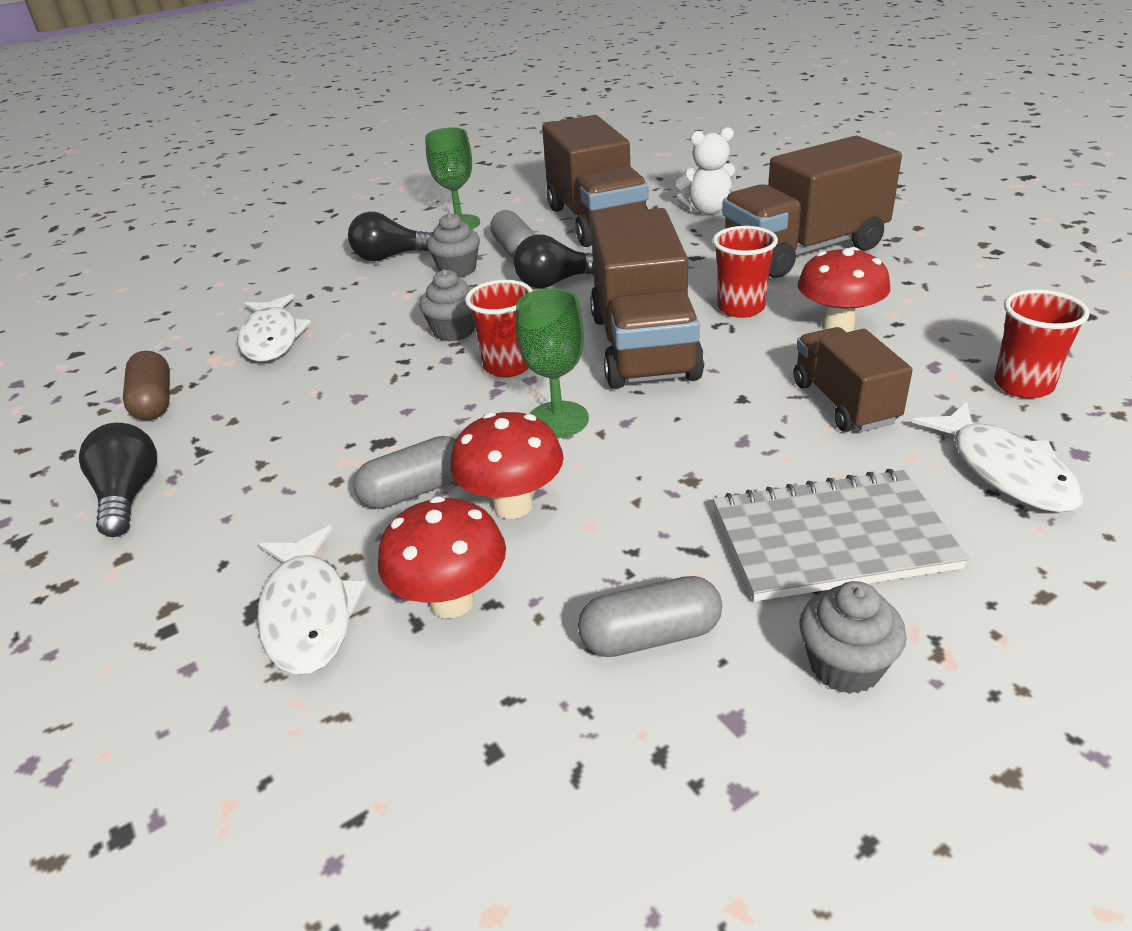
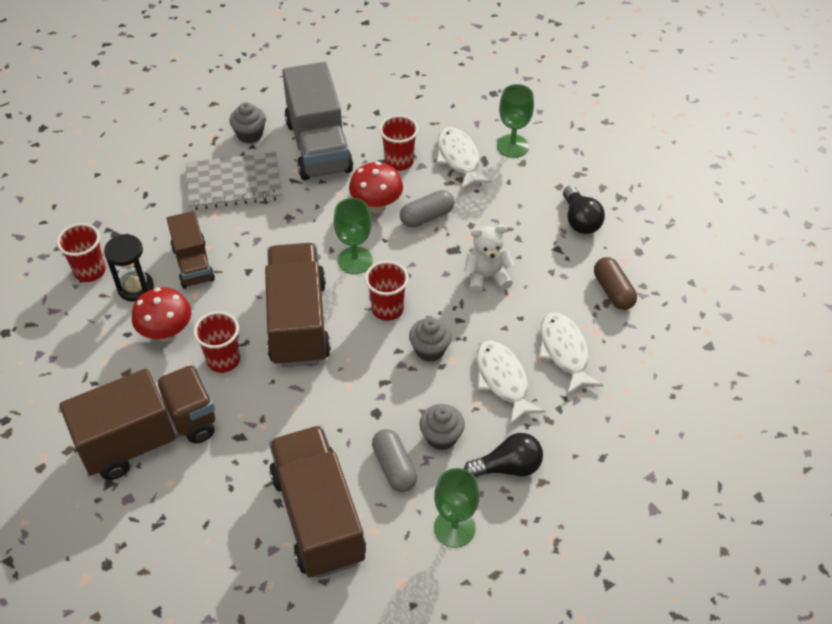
camera: 175 degrees right, 15 degrees up
(166, 649) = (512, 146): none -> green goblet
(452, 601) = (399, 161): red mushroom -> red cup
(555, 282) = (357, 408): black light bulb -> none
(650, 636) = (318, 146): grey capsule -> grey truck
(707, 210) = (209, 526): white teddy bear -> white teddy bear (486, 277)
(924, 369) = (135, 288): none -> black hourglass
(1005, 470) = (138, 215): white fish -> white fish (503, 380)

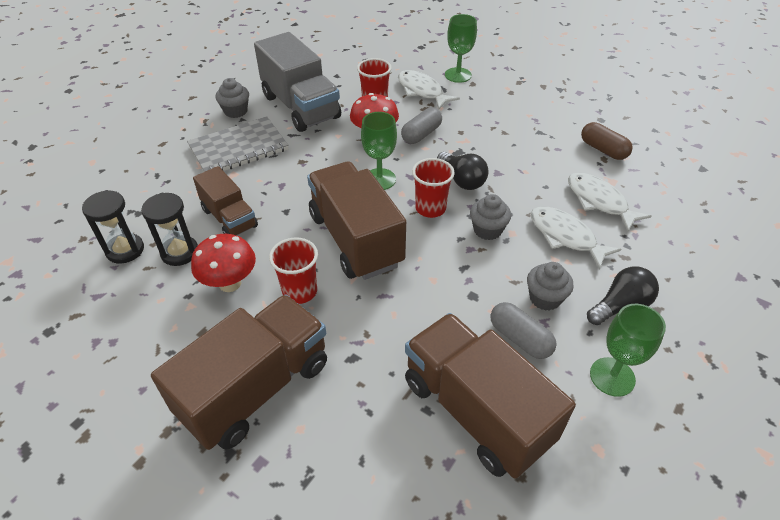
camera: 20 degrees left, 5 degrees down
(90, 271) = (125, 250): red cup -> black hourglass
(486, 277) = (498, 164): white teddy bear -> none
(580, 220) = (543, 110): black light bulb -> black light bulb (462, 180)

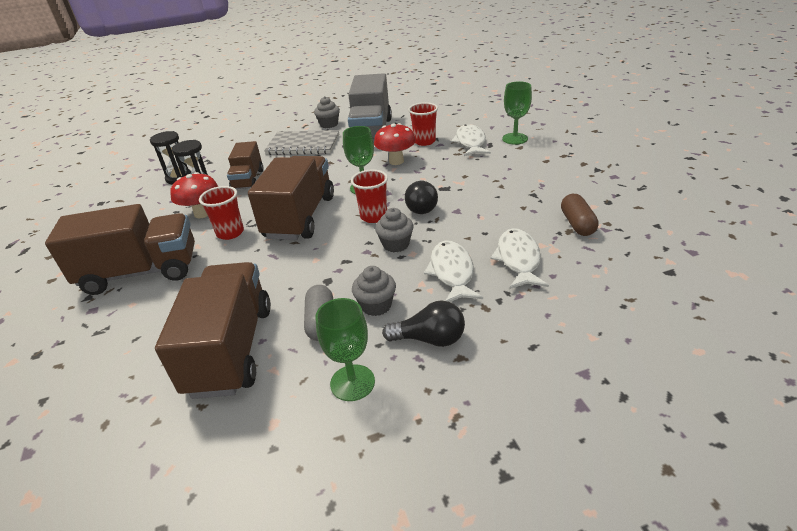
camera: 40 degrees right, 10 degrees down
(421, 134) = (431, 169): grey capsule -> none

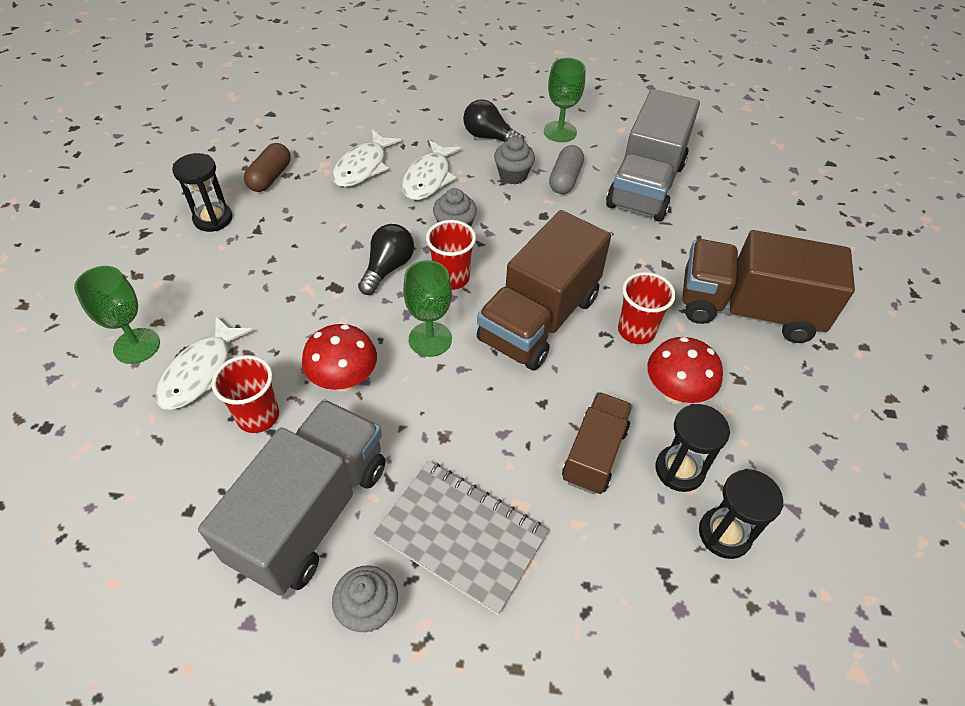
camera: 160 degrees left, 15 degrees up
(231, 349) = (646, 185): brown truck -> grey truck
(571, 189) = (213, 219): none -> black hourglass

